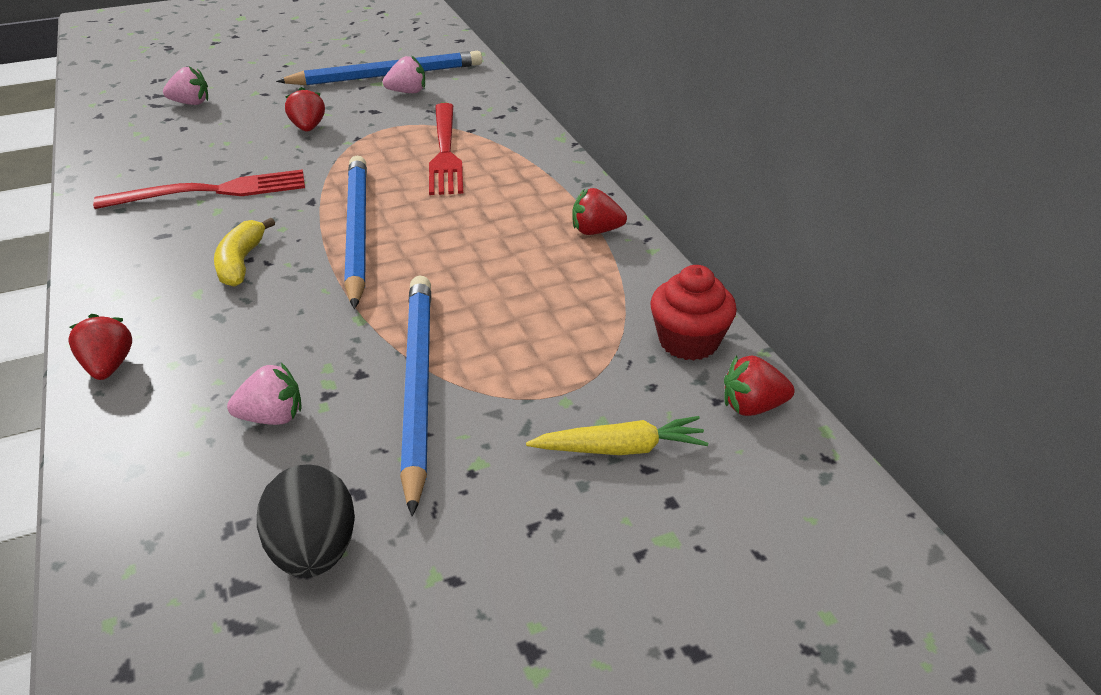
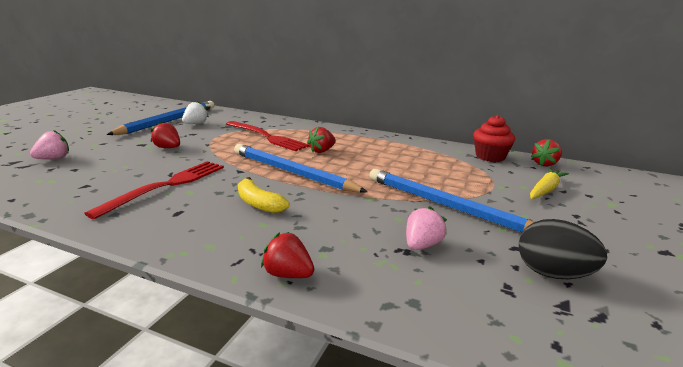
camera: 45 degrees left, 15 degrees down
(407, 92) = (195, 124): pink strawberry -> white strawberry
(596, 231) = (389, 141): red strawberry -> red strawberry (322, 151)

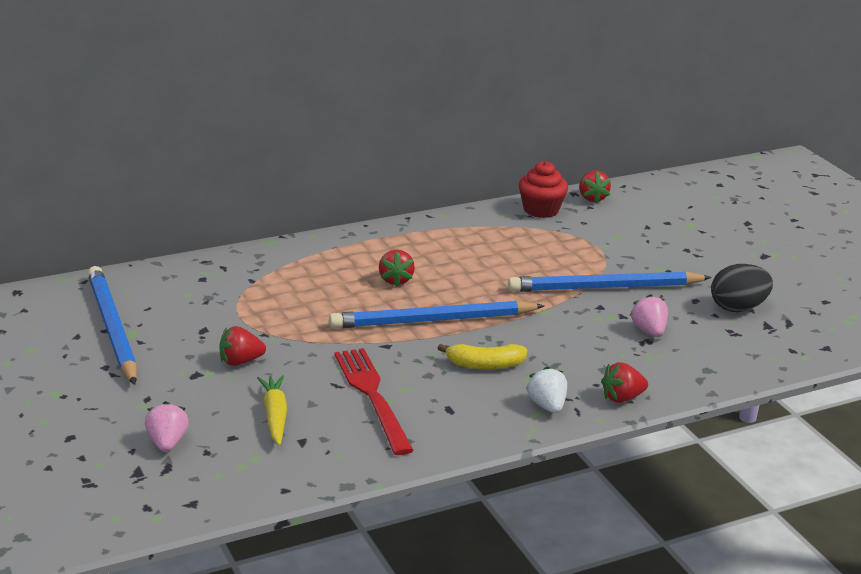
camera: 50 degrees left, 5 degrees up
(195, 124) = (160, 314): white strawberry -> white strawberry (547, 406)
(267, 137) = (296, 290): red fork -> none
(545, 190) = (636, 232): yellow carrot -> yellow carrot (275, 416)

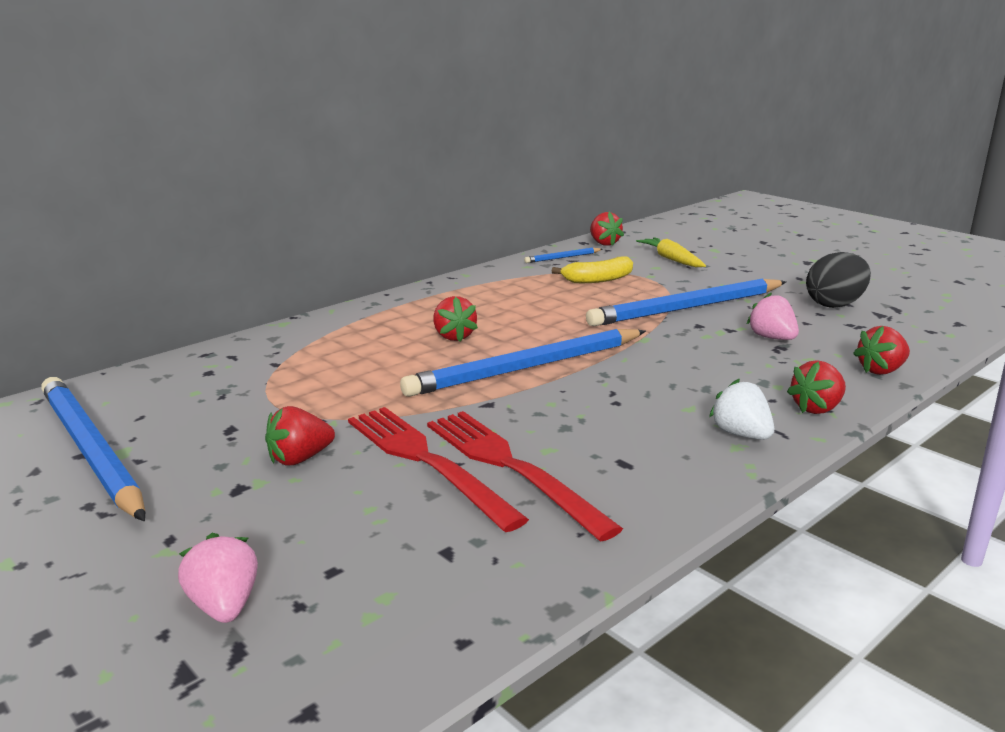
camera: 15 degrees left, 5 degrees down
(275, 416) = (386, 522): yellow carrot -> yellow carrot (671, 259)
(320, 380) = (426, 461): none -> red fork
(485, 365) = (625, 403): yellow banana -> yellow banana (598, 280)
(541, 210) = (562, 258): red cupcake -> blue pencil
(706, 377) = (881, 370): none -> red strawberry

